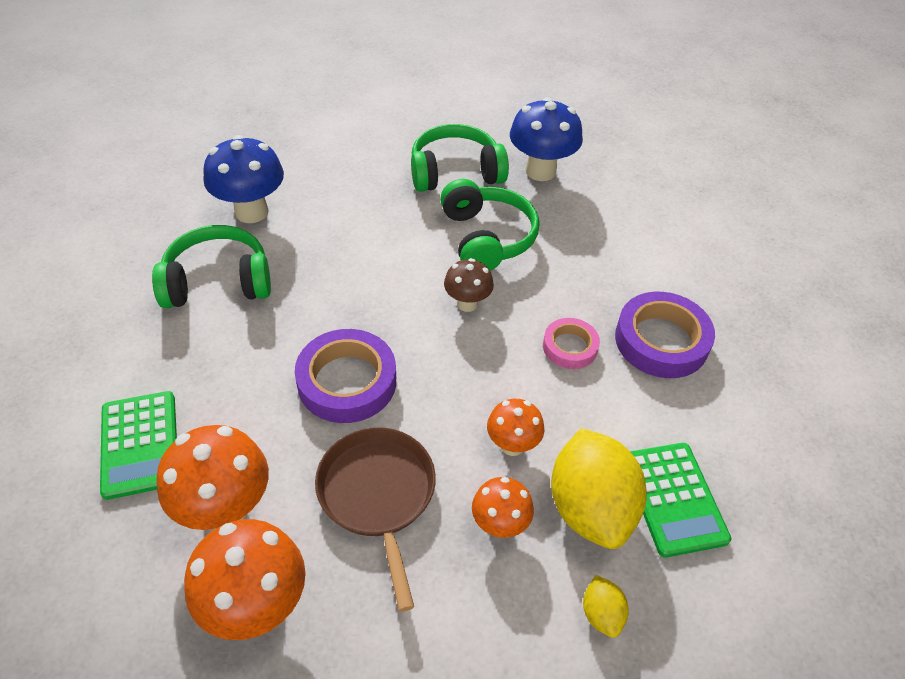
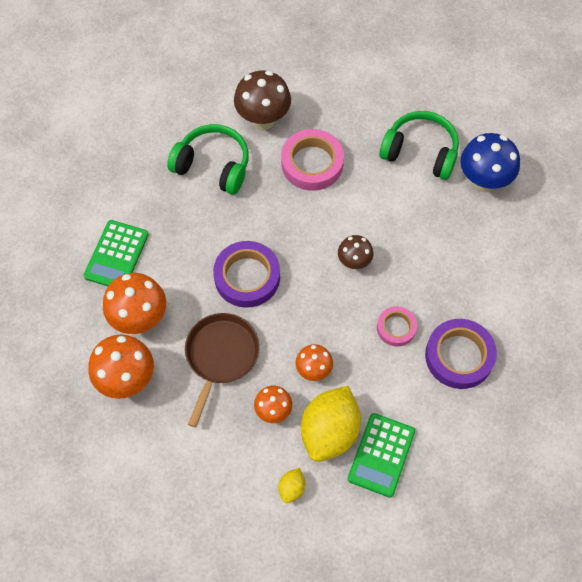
camera: 35 degrees right, 15 degrees up
(251, 212) = (263, 119): blue mushroom -> brown mushroom
(342, 230) = (312, 163): none -> pink tape
(487, 238) = (402, 219): green headphones -> none

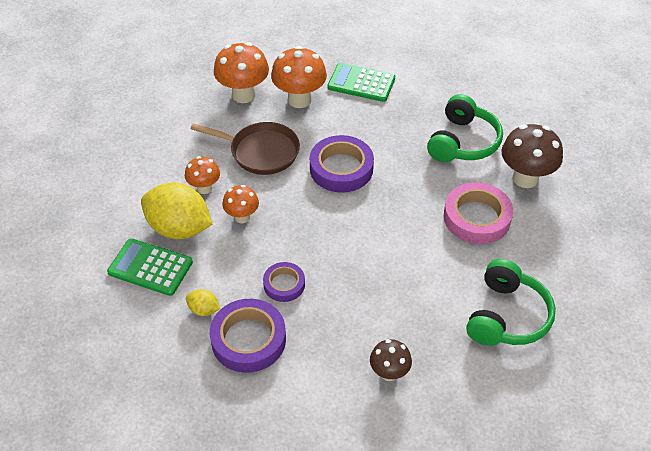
camera: 90 degrees right, 15 degrees down
(292, 488) = (130, 201): yellow lemon -> yellow lemon (204, 310)
(354, 262) = (360, 251): brown mushroom -> brown mushroom (389, 373)
(396, 328) = (284, 284): pink tape -> purple tape
(483, 181) = (475, 379): blue mushroom -> none

